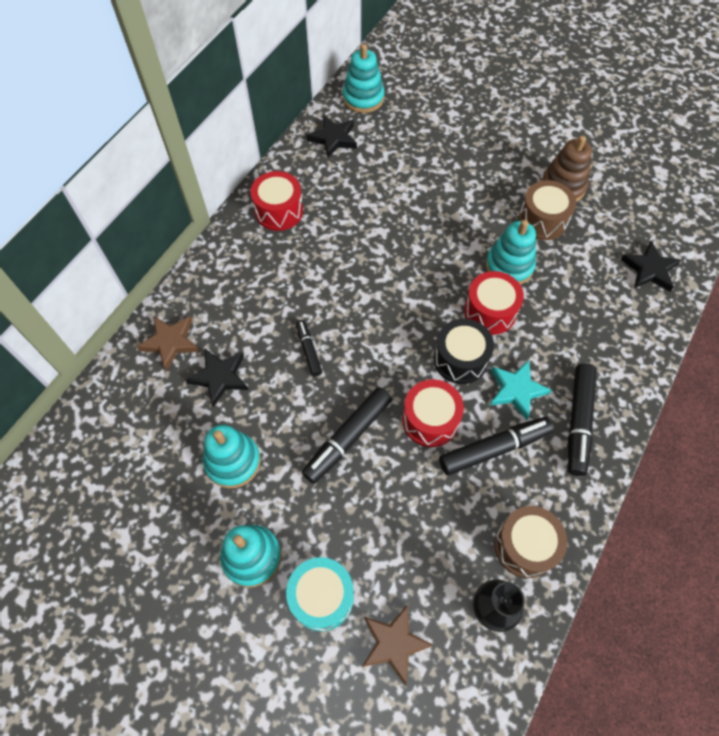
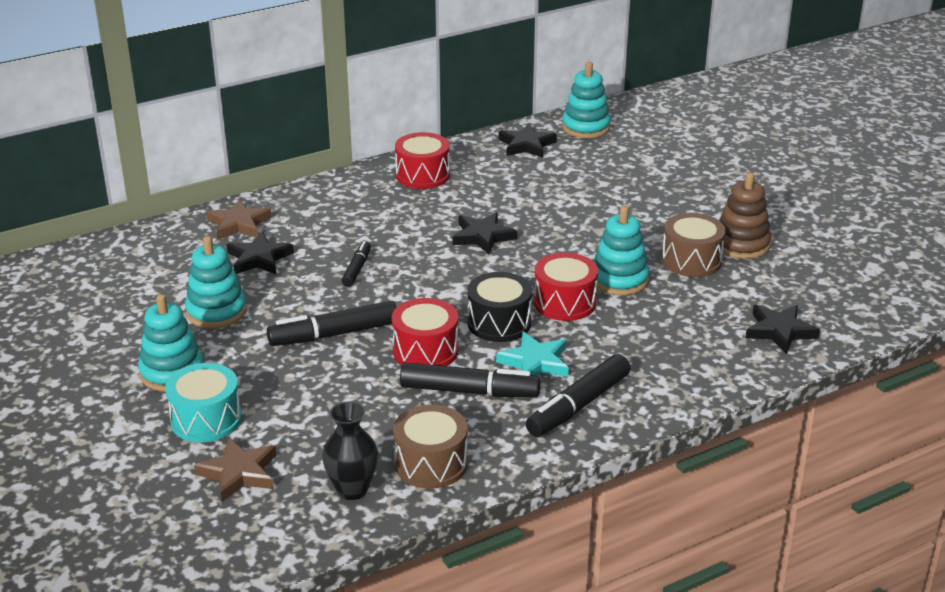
camera: 30 degrees right, 30 degrees down
(377, 264) = (482, 236): none -> black star

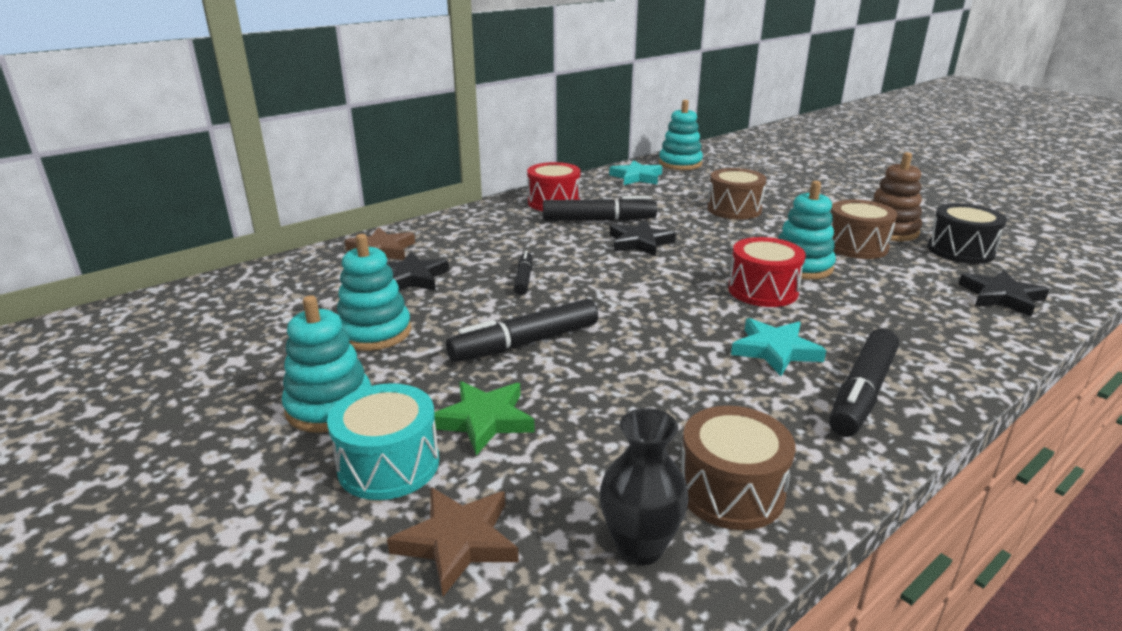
camera: 10 degrees left, 5 degrees down
(281, 395) = (484, 420): none -> green star
(425, 351) = (642, 350): red drum -> none
(469, 391) = (721, 390): black marker -> black marker (598, 220)
(499, 323) = (707, 315): black drum -> black drum (960, 251)
(526, 145) = (636, 177): black star -> turquoise star
(602, 201) = (734, 209): none -> brown drum

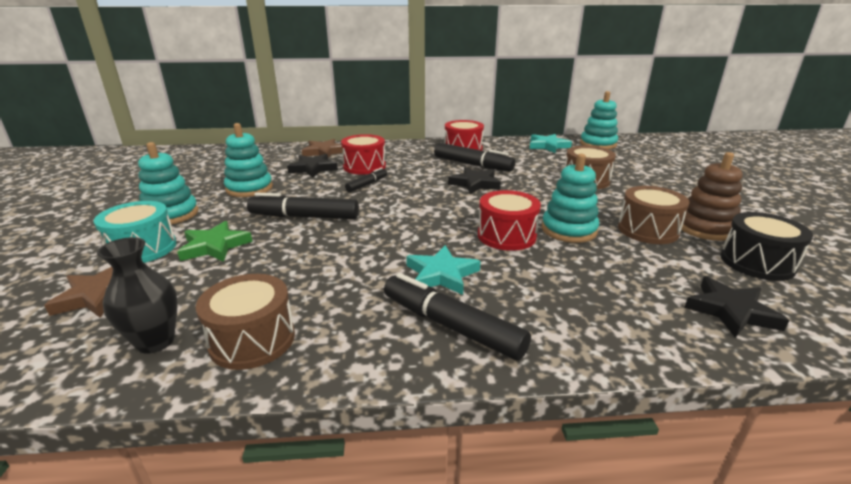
camera: 35 degrees right, 0 degrees up
(476, 256) = (364, 167): none -> red drum
(862, 393) = (451, 326): black marker -> black marker turned 60 degrees clockwise

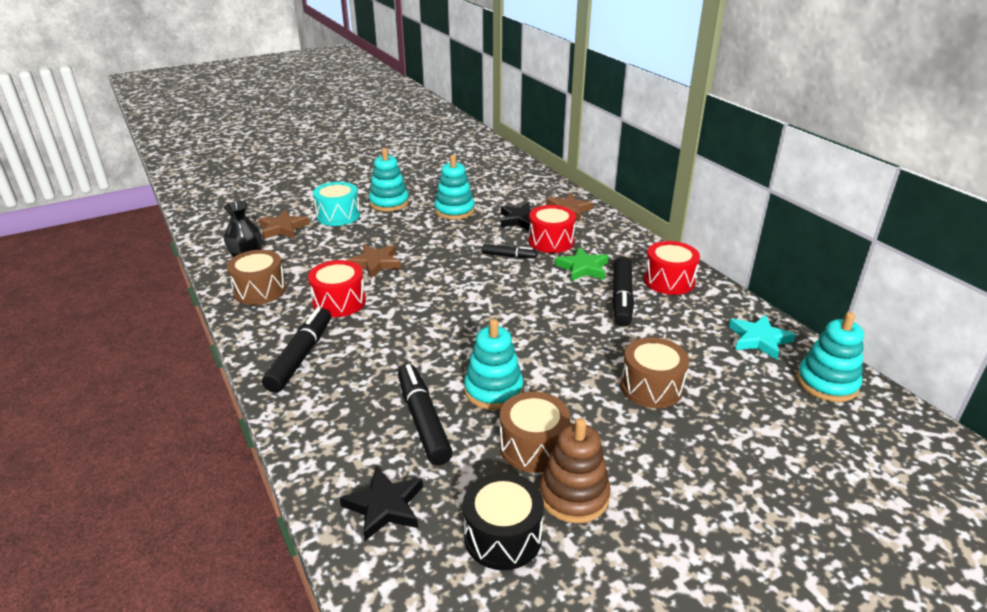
camera: 65 degrees right, 5 degrees up
(215, 246) = (355, 236): green star -> green star (583, 268)
(296, 244) = (375, 263): none -> brown star
(304, 217) = (422, 250): black marker -> black marker (423, 420)
(441, 274) = (367, 336): turquoise star -> none
(475, 183) = (566, 312): black star -> none
(506, 236) = (454, 355): red drum -> red drum (339, 302)

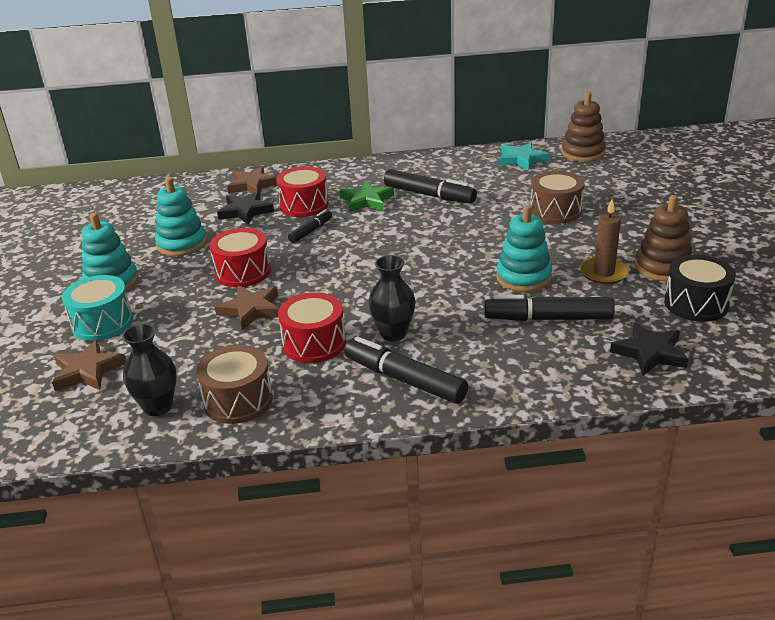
camera: 65 degrees left, 0 degrees up
(366, 335) = (393, 333): none -> black vase
(533, 447) = (603, 273): brown drum -> brown candle
(669, 281) = (418, 170): red drum -> red drum (243, 272)
(827, 383) = (583, 153): turquoise stacking toy -> brown stacking toy

